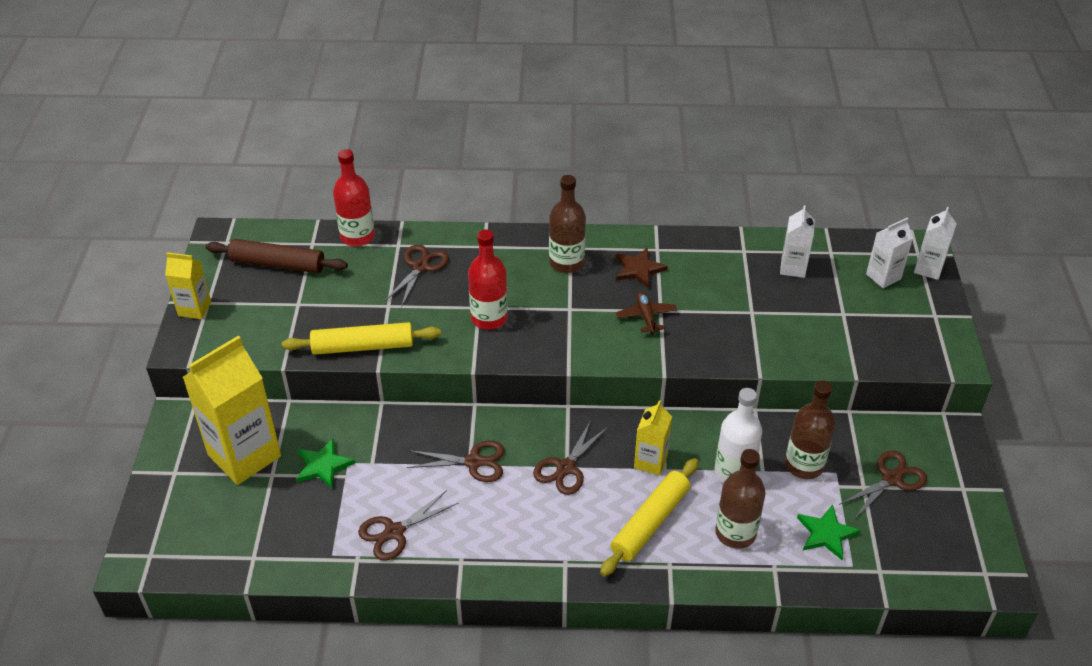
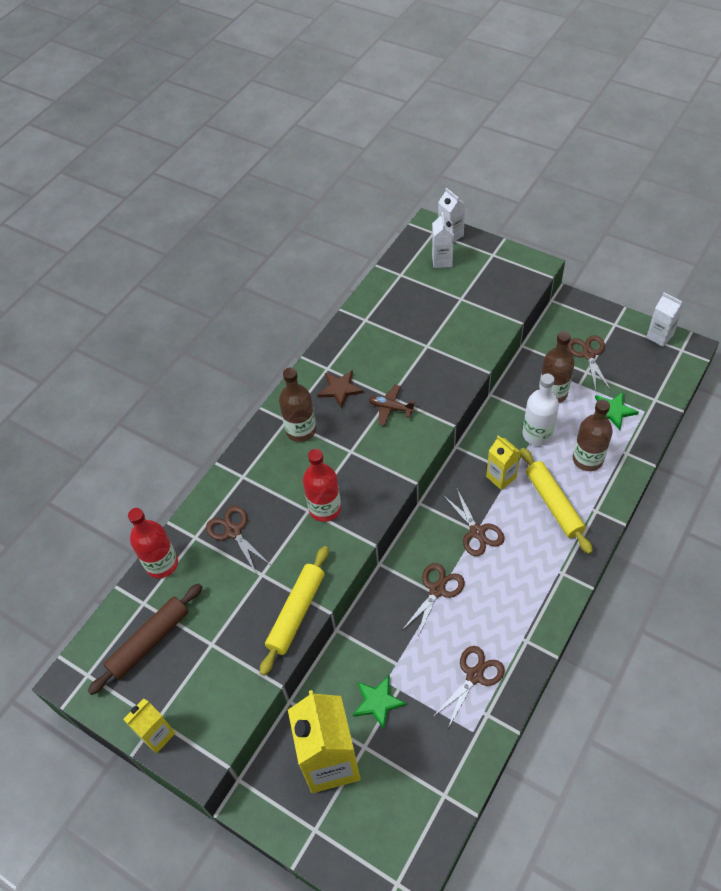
camera: 55 degrees left, 10 degrees up
(394, 532) = (474, 675): brown scissors -> brown scissors turned 135 degrees counterclockwise
(793, 268) = (401, 302): white carton -> white carton (659, 336)

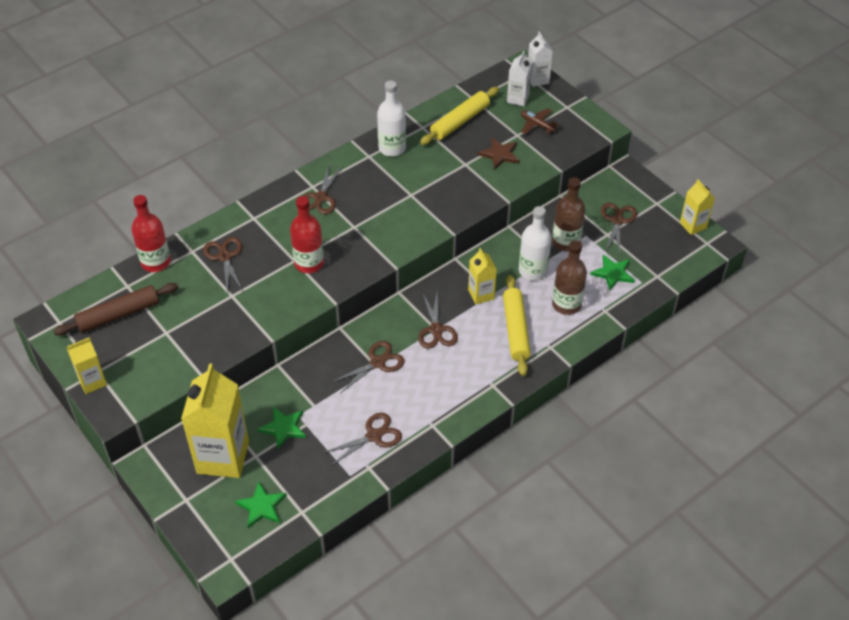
camera: 15 degrees right, 5 degrees down
(296, 613) = (245, 332): yellow rolling pin -> yellow rolling pin (460, 121)
(301, 430) = (320, 198): brown bottle -> brown scissors
(340, 389) = (371, 176): brown star -> brown star (499, 154)
(346, 352) = (392, 148): none -> white bottle
(390, 408) = (406, 204): brown plane -> brown plane (537, 125)
(399, 805) = (261, 506): none -> green star
(659, 336) = (693, 225): white carton -> yellow carton

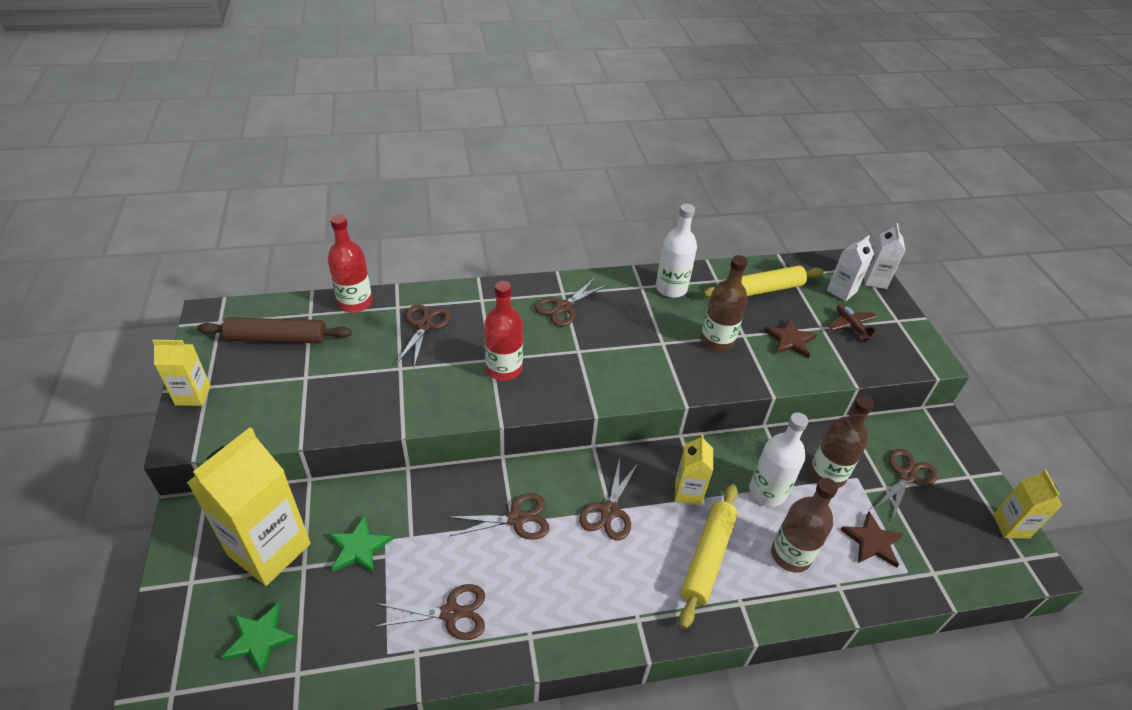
camera: 25 degrees right, 5 degrees down
(448, 177) = (717, 341): none -> brown bottle
(613, 273) = (872, 541): green star -> brown star

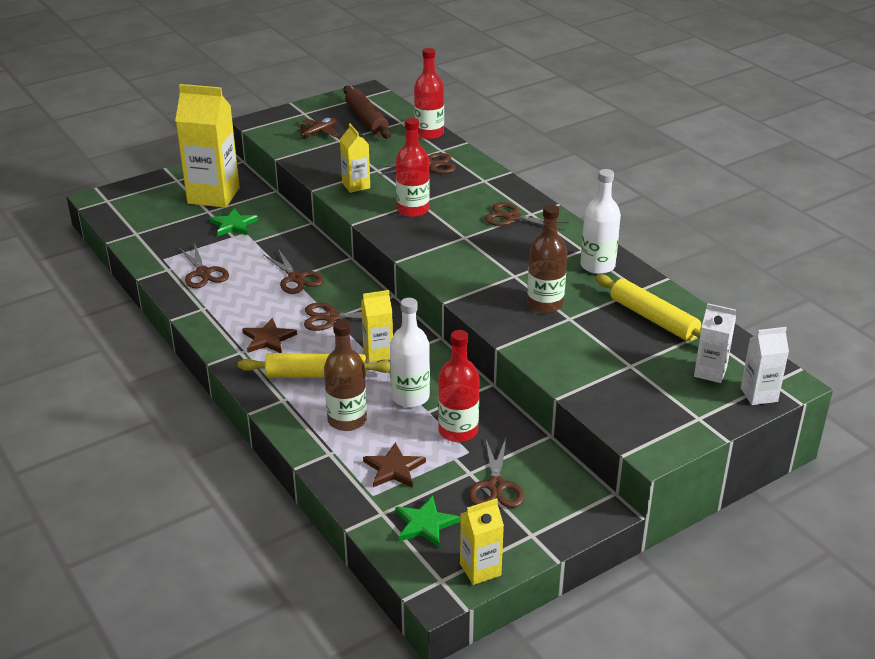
camera: 70 degrees right, 10 degrees down
(193, 395) = (293, 112): yellow carton -> yellow carton (356, 185)
(259, 638) = (152, 214): green star -> green star (425, 524)
(790, 340) = (589, 347): brown star -> brown star (268, 339)
(827, 474) = (458, 431): brown bottle -> red bottle
(851, 326) = (653, 385): brown plane -> brown plane (320, 132)
(906, 476) = (496, 486): brown scissors -> brown scissors turned 75 degrees clockwise

